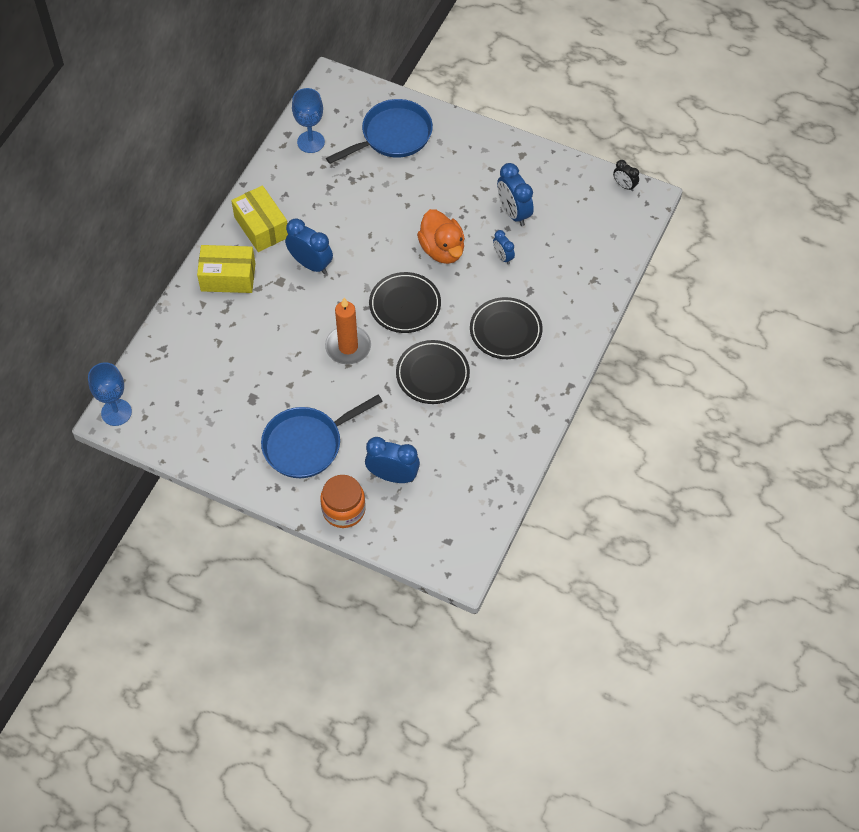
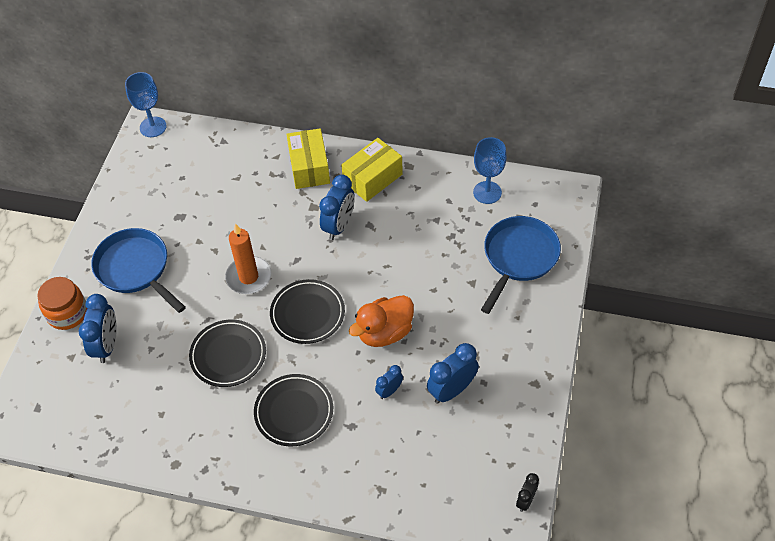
camera: 80 degrees right, 5 degrees down
(392, 136) = (518, 258): blue pan -> blue pan turned 105 degrees counterclockwise

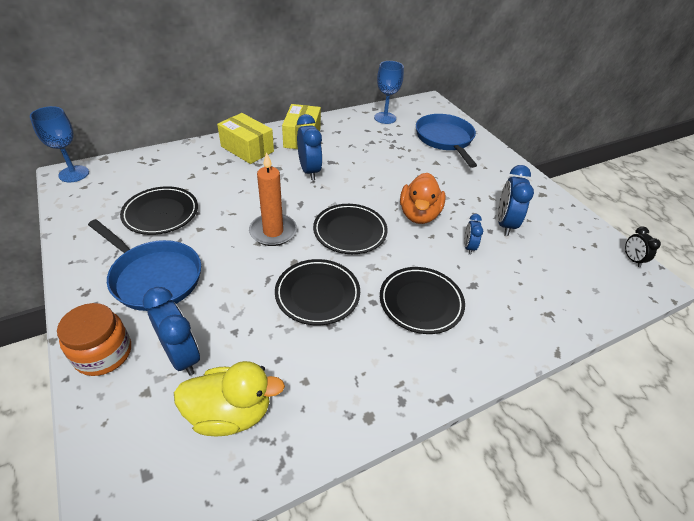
camera: 45 degrees left, 10 degrees down
(103, 403) = (230, 413): none -> yellow duck
(135, 269) = (153, 277): blue pan -> blue pan turned 150 degrees counterclockwise
(183, 208) = (161, 213): none -> black plate

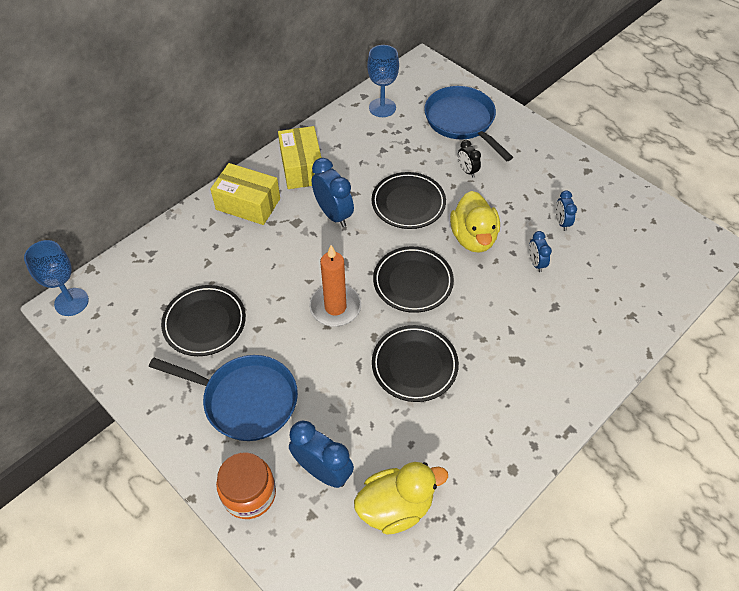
camera: 15 degrees left, 10 degrees up
(419, 215) = (473, 238): orange duck -> yellow duck
(421, 302) = (513, 342): black plate -> black plate (408, 203)
(504, 224) = (561, 222): blue clock -> blue clock, size x0.56
(632, 259) = (691, 228): black clock -> black clock (467, 171)

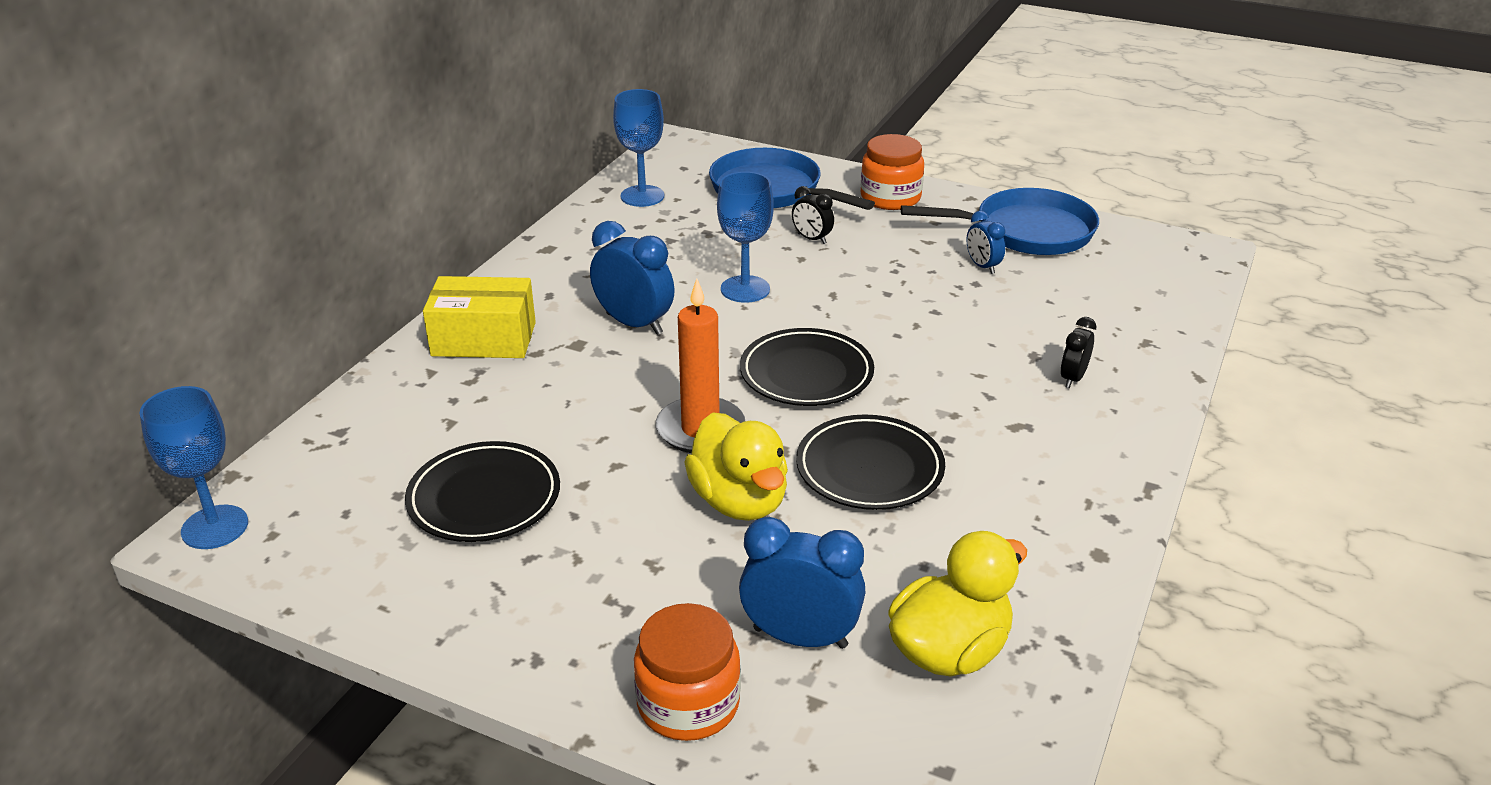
camera: 20 degrees left, 20 degrees down
(245, 400) = (611, 580): blue pan -> blue pan (1026, 231)
(302, 168) = (552, 282): yellow box -> none
(408, 203) = (745, 289): black plate -> blue goblet
(473, 238) = (867, 307): yellow duck -> yellow duck (739, 501)
(533, 146) = (890, 198): none -> orange jar
(536, 263) = (975, 315): blue clock -> none
(569, 331) = (1073, 378): none -> black clock

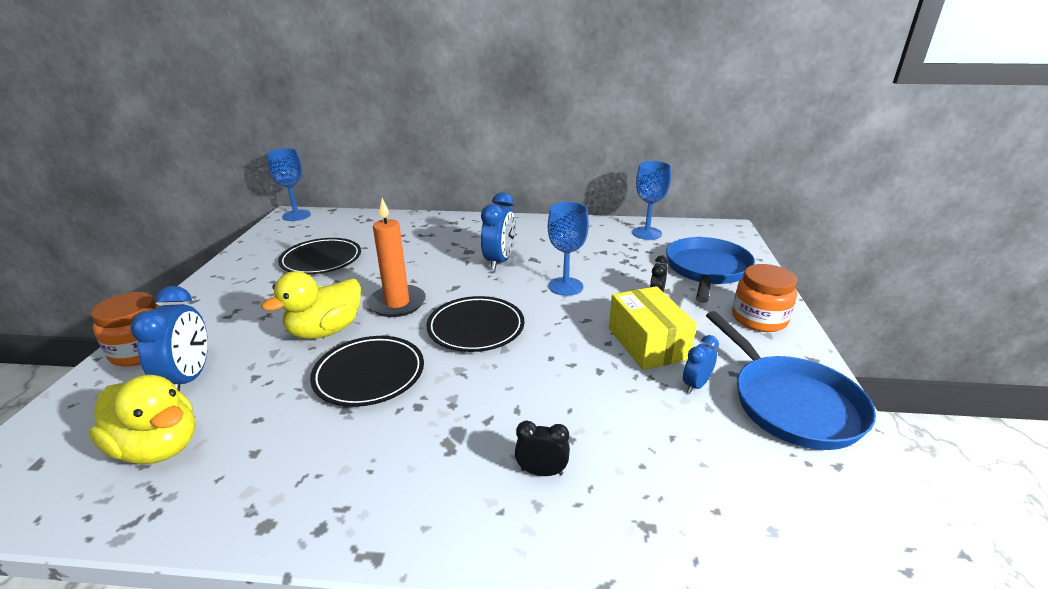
camera: 70 degrees right, 5 degrees down
(484, 339) = (459, 229): yellow box -> yellow box (647, 343)

